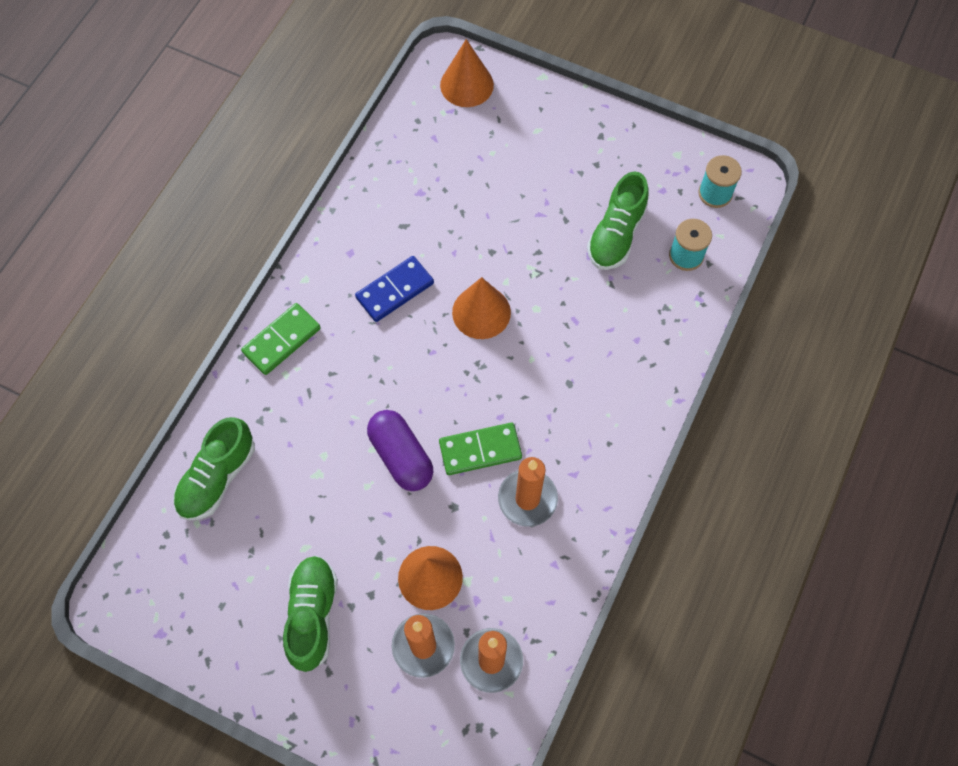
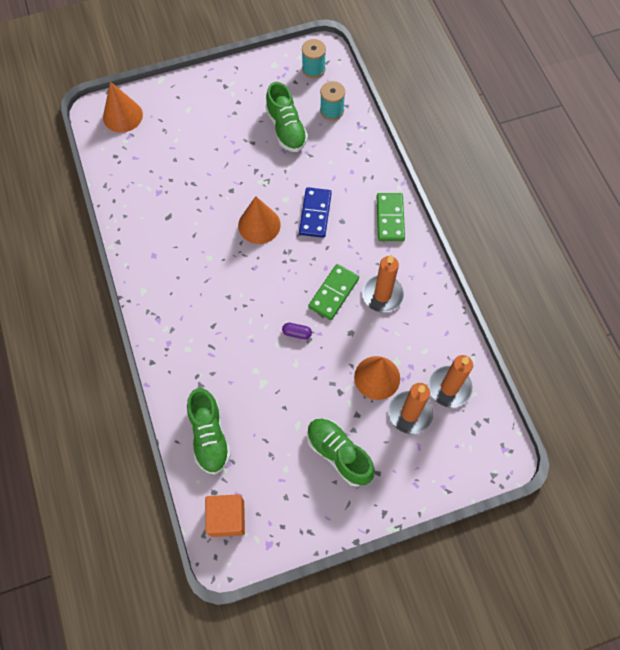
camera: 45 degrees left, 0 degrees up
(151, 570) = (227, 518): none -> orange cube
(282, 340) = (166, 333): green domino -> green domino (390, 218)
(395, 291) = (200, 253): blue domino -> blue domino (315, 214)
(401, 456) = (297, 333): purple capsule -> purple capsule, size x0.46

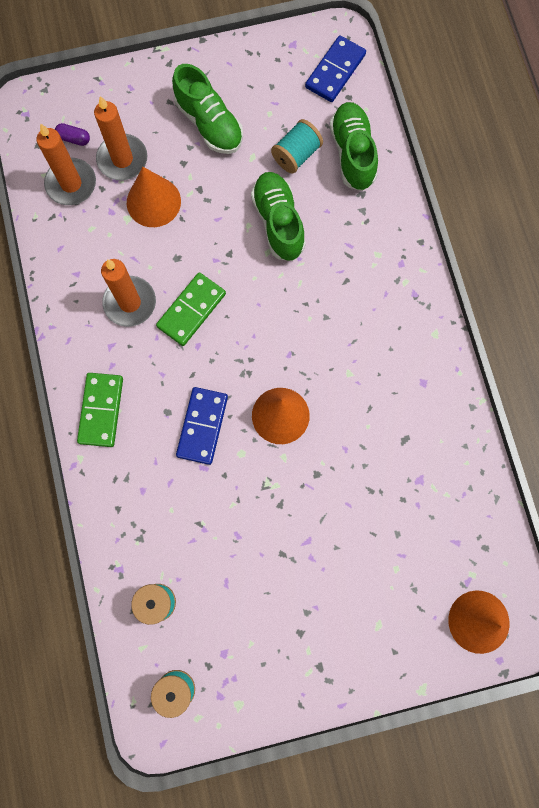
camera: 175 degrees left, 10 degrees up
(227, 518) = (335, 71): orange cube -> blue domino
(259, 430) = (296, 155): none -> turquoise spool
(286, 129) = (230, 574): green shoe -> green shoe (278, 222)
(297, 333) = (243, 262): purple capsule -> purple capsule (74, 138)

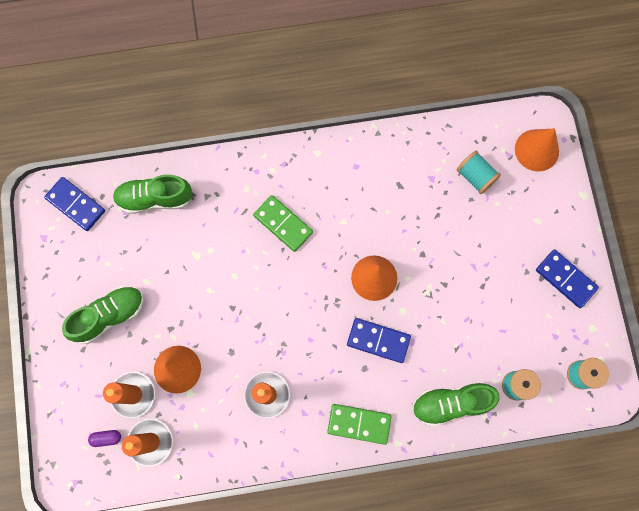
camera: 85 degrees left, 0 degrees up
(74, 138) = (106, 438): purple capsule -> purple capsule turned 60 degrees clockwise
(191, 310) = (279, 343): green domino -> green domino (283, 224)
(278, 222) = (209, 265): green shoe -> green shoe (451, 403)
(296, 155) = (149, 244): turquoise spool -> turquoise spool (475, 176)
(301, 666) = (565, 279): none -> blue domino

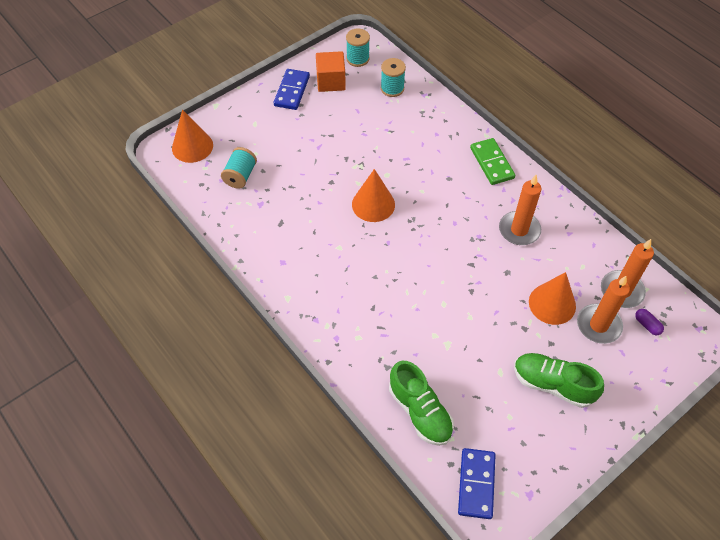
camera: 120 degrees left, 20 degrees down
(283, 224) = (372, 290): green domino -> none
(378, 340) = (421, 179): blue domino -> none
(451, 403) = (433, 118): green shoe -> none
(559, 326) = (331, 81): none -> orange cube

